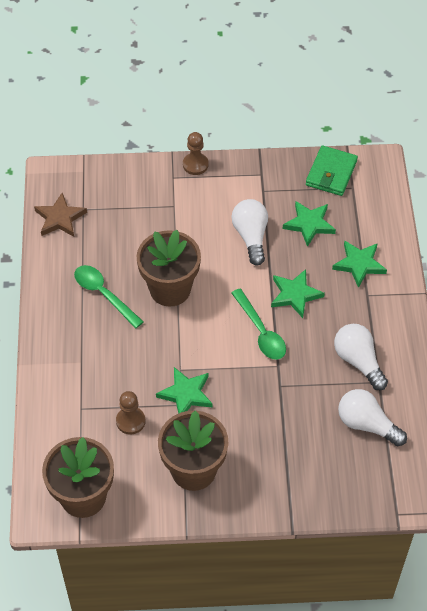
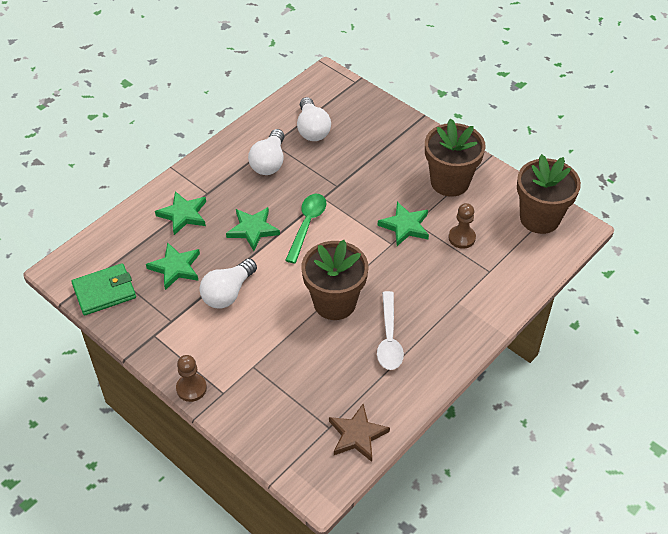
camera: 135 degrees left, 5 degrees down
(103, 294) = (389, 339): green spoon -> white spoon

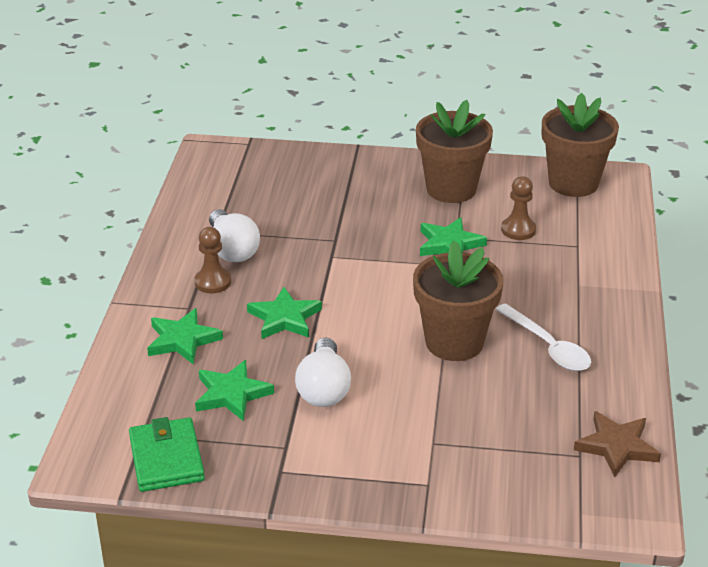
camera: 35 degrees left, 15 degrees down
(104, 292) = (166, 458): green wallet -> green wallet turned 45 degrees counterclockwise
(191, 388) = (386, 499): brown pawn -> brown pawn (213, 282)
(307, 225) = (342, 287): green spoon -> none
(312, 129) = (248, 202): white light bulb -> none

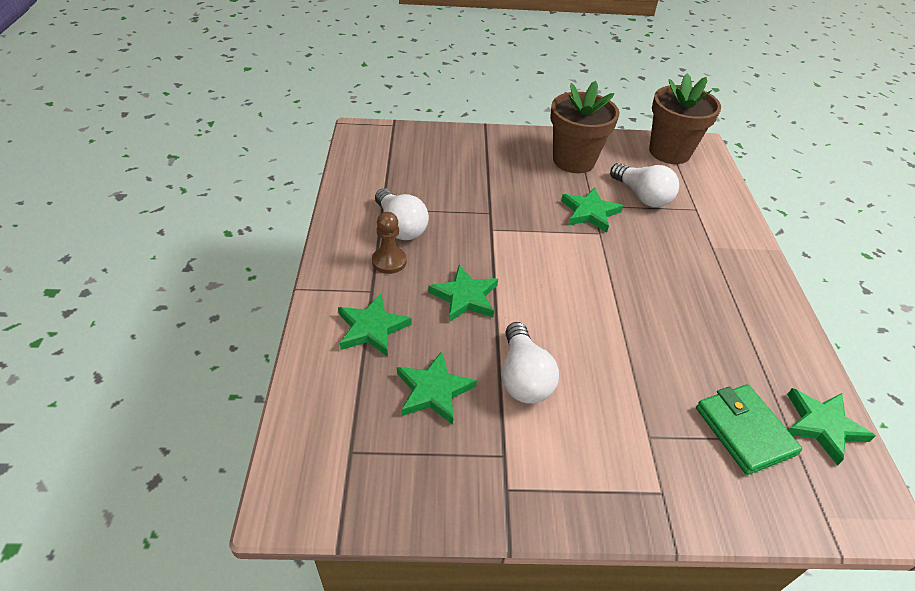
camera: 10 degrees left, 10 degrees up
(166, 458) = (381, 483): green wallet -> green wallet (744, 431)
(454, 342) = (628, 314): brown flower pot -> none
(518, 230) = (642, 196): brown pawn -> white light bulb
(548, 347) = (713, 314): white spoon -> none
(617, 446) = (822, 426): brown star -> green star

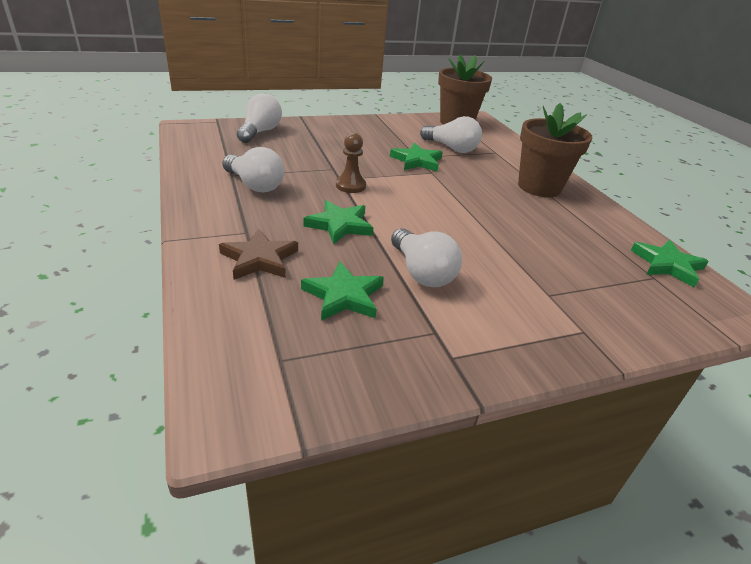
camera: 20 degrees left, 10 degrees down
(372, 328) = (259, 259): green star -> brown star
(389, 261) = (255, 209): brown pawn -> brown pawn (350, 186)
(432, 146) = (260, 132): none -> white light bulb
(573, 161) = (386, 132): brown flower pot -> brown flower pot (539, 187)
(744, 431) = (617, 278): green wallet -> none

